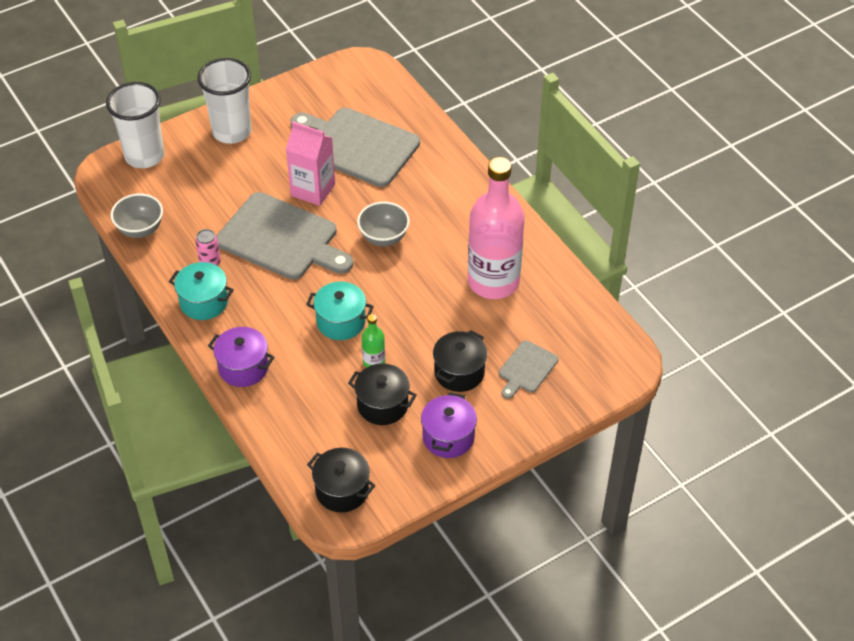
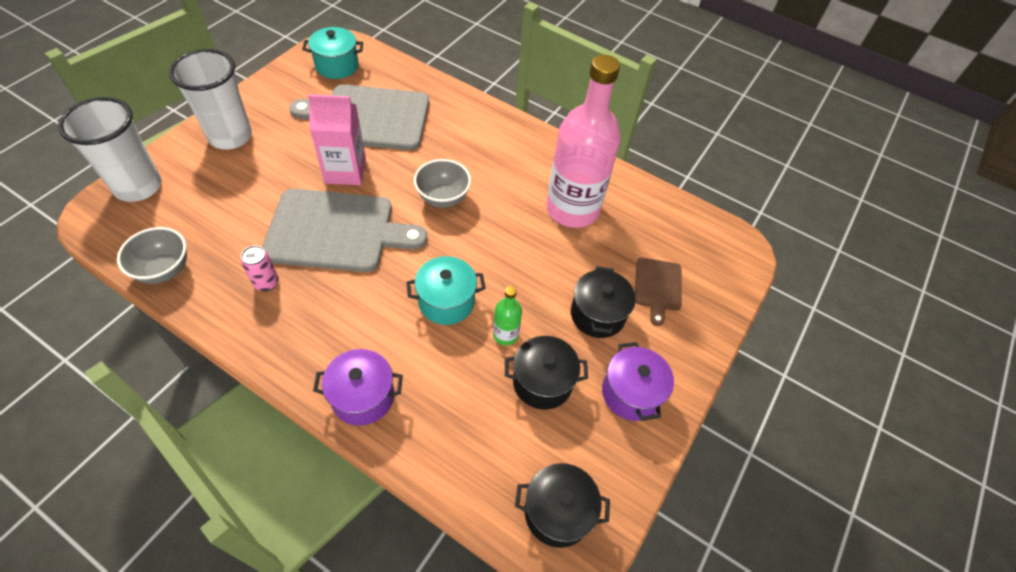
camera: 30 degrees left, 5 degrees up
(204, 302) = (279, 332): turquoise pot -> turquoise pot (337, 66)
(526, 369) = (658, 287): grey cutting board -> brown cutting board

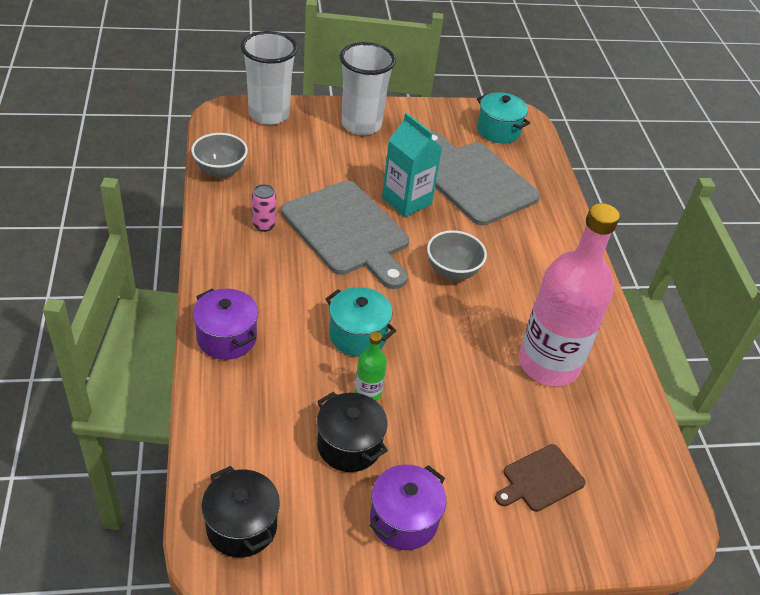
camera: 50 degrees right, 10 degrees down
(345, 171) = (406, 201): pink carton -> turquoise carton
(597, 314) = (458, 448): black pot -> none

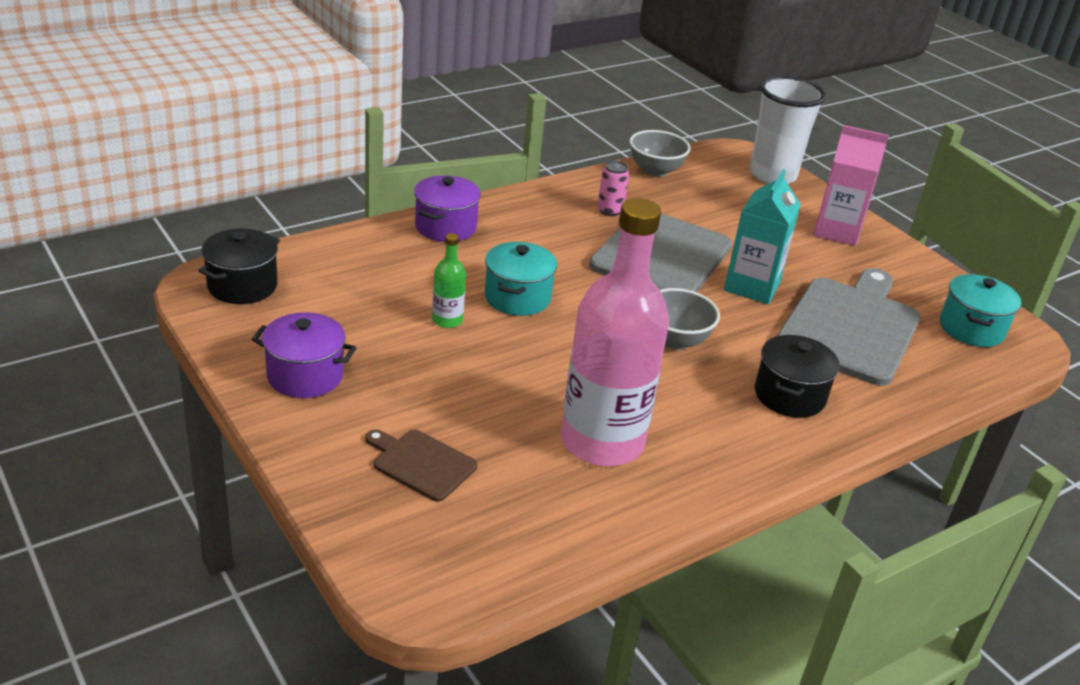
camera: 65 degrees right, 10 degrees down
(349, 445) = (372, 323): black pot -> black pot (789, 395)
(361, 125) = (836, 231): white cup -> pink carton

